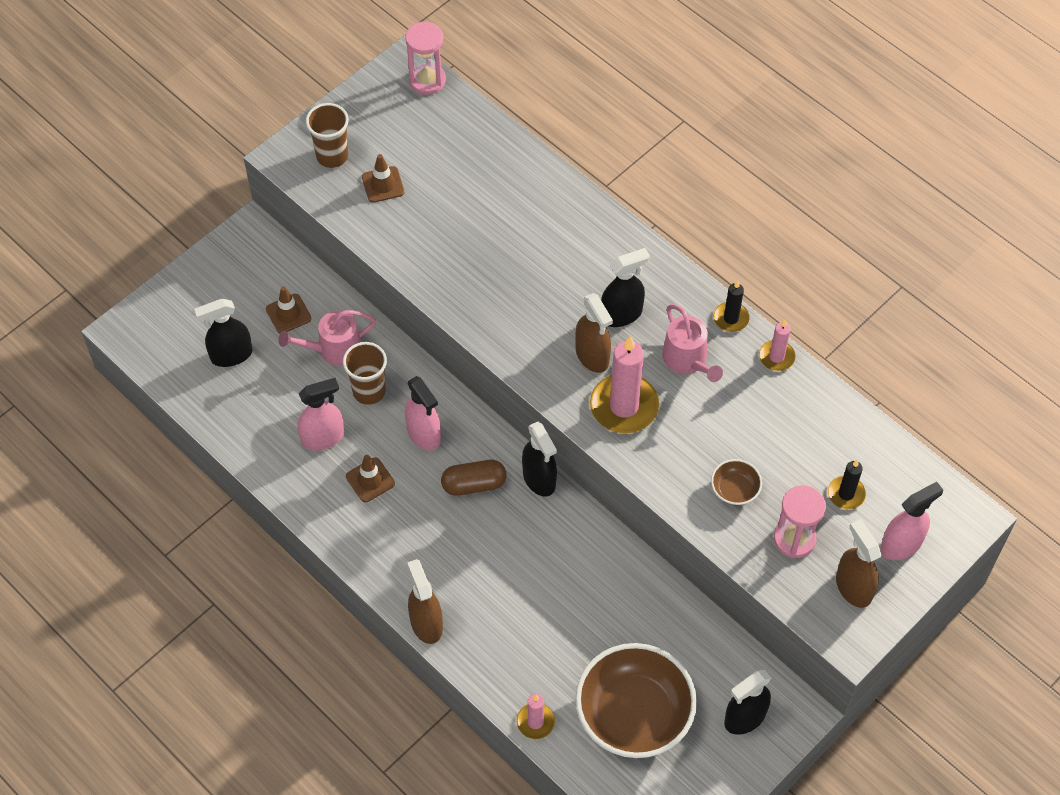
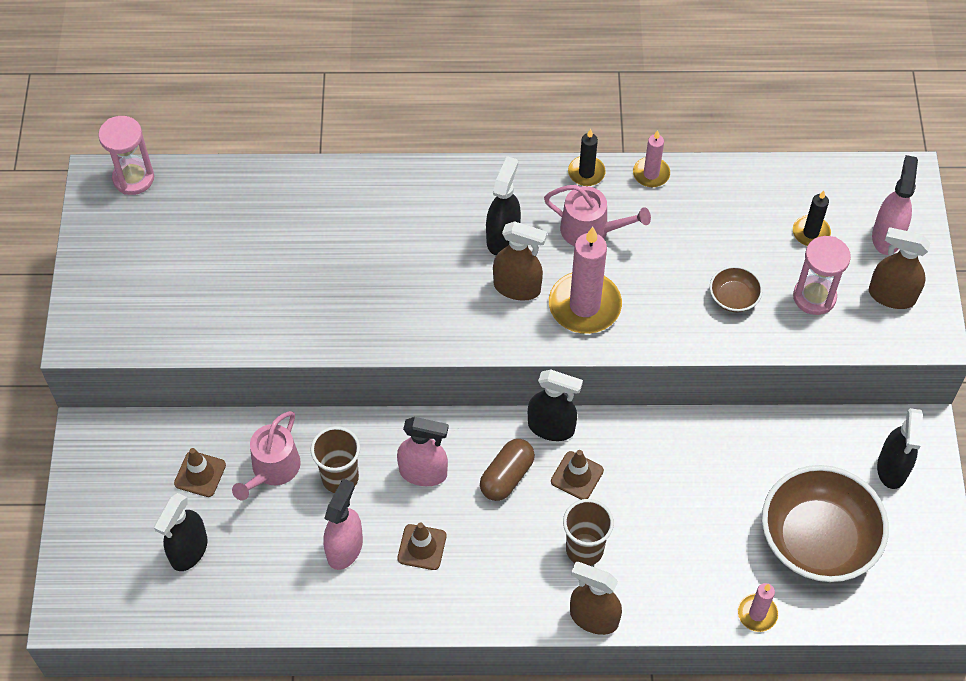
camera: 45 degrees left, 0 degrees up
(332, 156) = (121, 304): brown cup -> brown cup (584, 549)
(383, 184) = (192, 292): brown traffic cone -> brown traffic cone (577, 476)

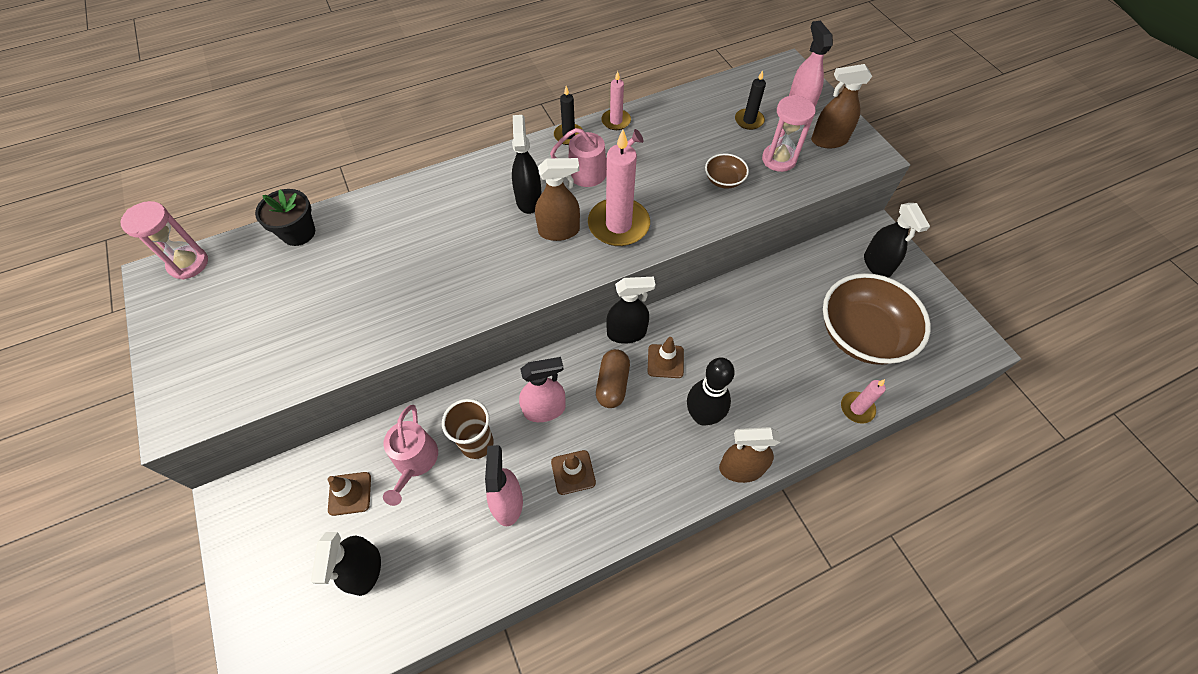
camera: 25 degrees left, 0 degrees up
(250, 184) = (298, 233): none -> black flower pot
(584, 549) = (703, 416): brown cup -> black bowling pin

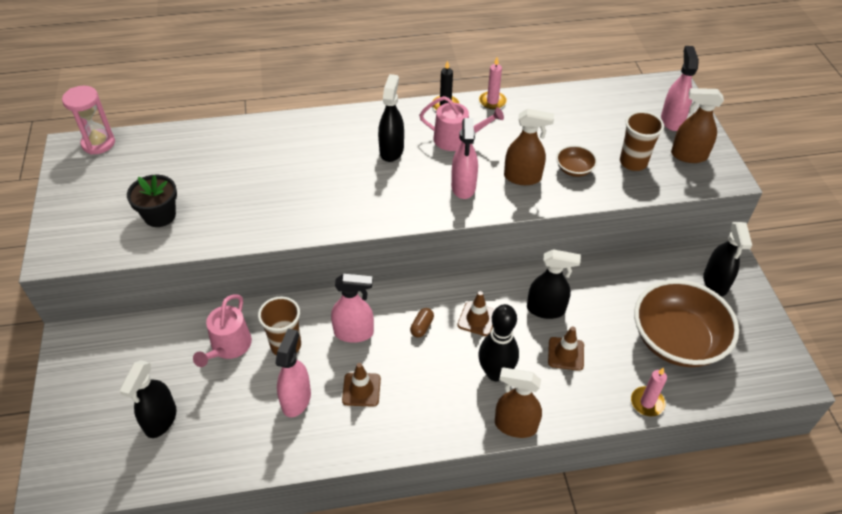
camera: 15 degrees right, 10 degrees down
(298, 233) = (191, 137): black flower pot -> black flower pot (160, 215)
(350, 493) = (167, 358): brown traffic cone -> brown traffic cone (566, 354)
(559, 231) = (409, 181): brown spray bottle -> brown spray bottle (522, 177)
(612, 384) = (422, 327): brown capsule -> brown capsule, size x0.59
(618, 225) = (463, 187): pink candle -> pink spray bottle
(627, 333) = (450, 287): black spray bottle -> black spray bottle (546, 309)
(749, 120) = (617, 124): black candle -> none
(778, 159) = (633, 162): pink hourglass -> brown cup

